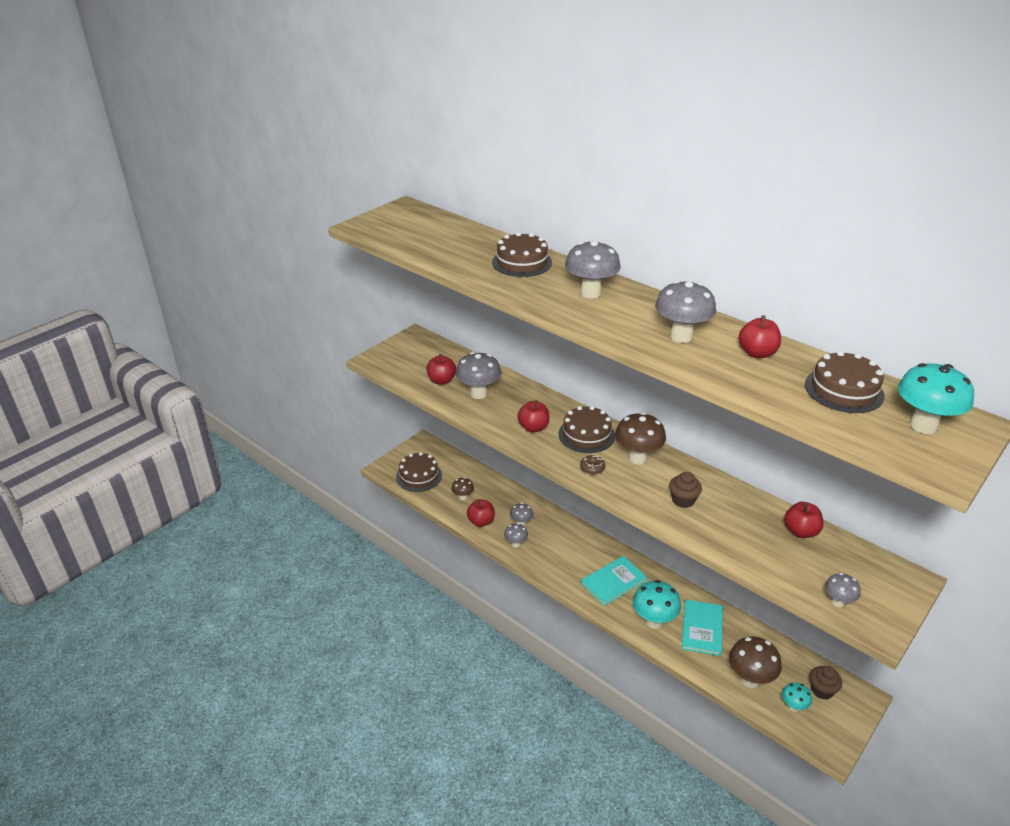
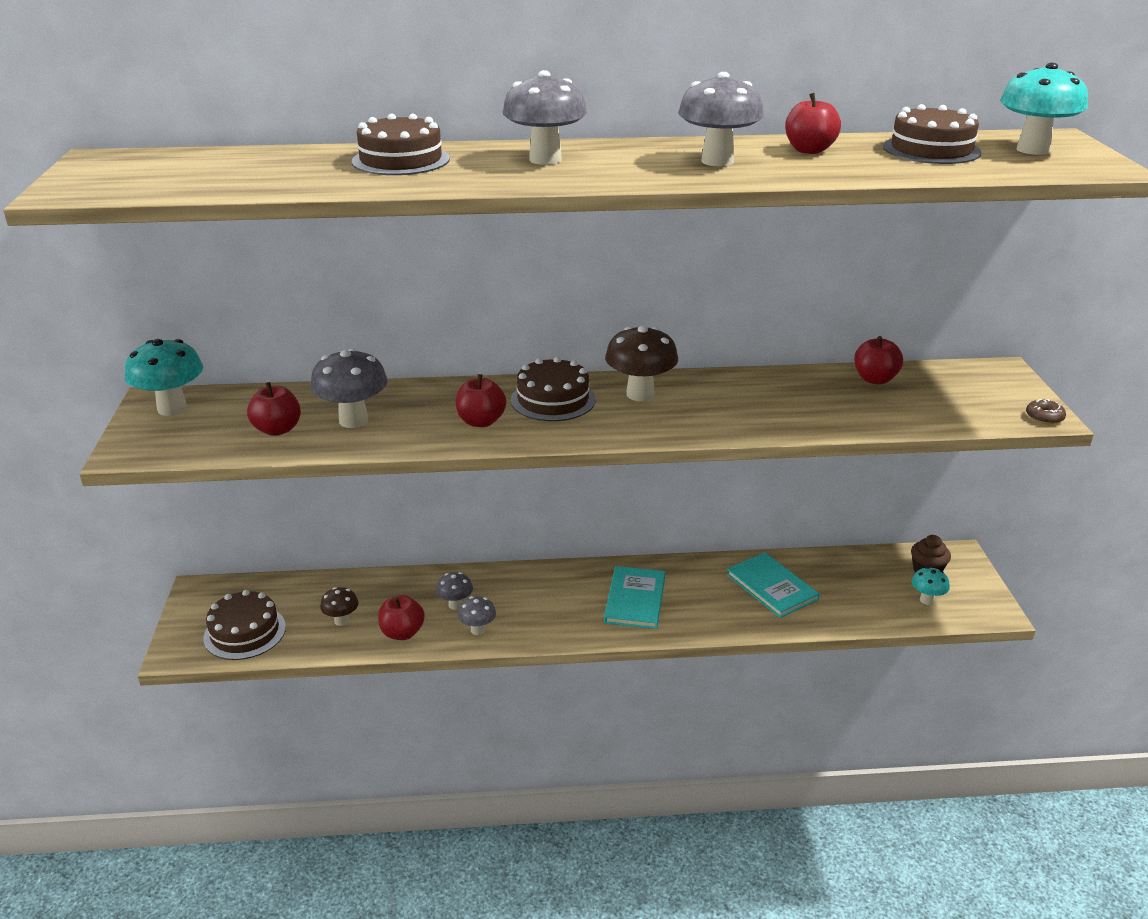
camera: 45 degrees left, 5 degrees down
(592, 468) = (610, 426): brown donut -> brown donut (1044, 417)
(653, 621) = (722, 610): turquoise mushroom -> turquoise mushroom (172, 408)
(683, 500) = (742, 407): brown cupcake -> none
(750, 679) = (867, 602): brown mushroom -> none
(838, 602) = (988, 416): grey mushroom -> none

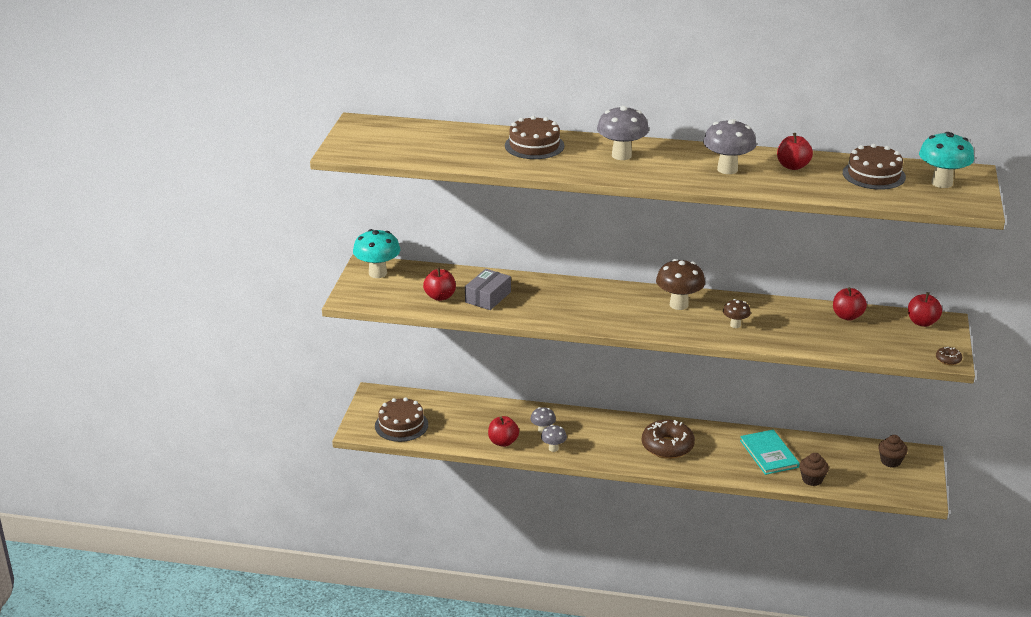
camera: 15 degrees right, 0 degrees up
(341, 621) = (465, 428): brown mushroom -> brown mushroom (735, 325)
(353, 420) = (488, 297): grey mushroom -> grey box
(481, 422) = (567, 309): red apple -> red apple (922, 322)
(553, 400) = (619, 300): brown cake -> none
(635, 599) = (667, 446): turquoise book -> brown donut
(843, 614) = (812, 479): none -> brown cupcake
(926, 600) = (878, 480): turquoise mushroom -> none

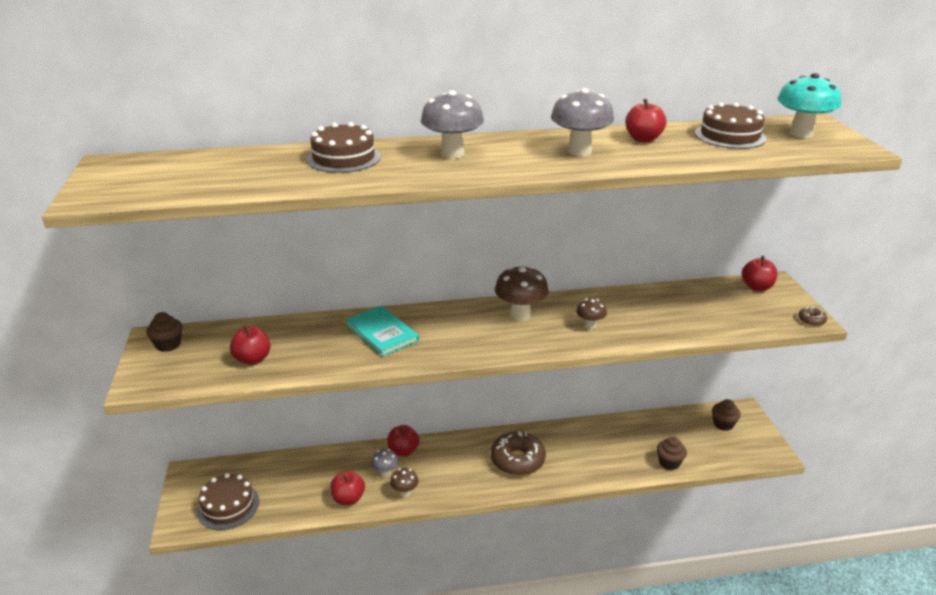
camera: 20 degrees left, 0 degrees up
(377, 273) = (168, 345): turquoise mushroom -> brown cupcake
(488, 297) = (310, 348): grey box -> none
(553, 448) = (405, 493): grey mushroom -> brown mushroom
(769, 454) = (615, 444): turquoise book -> turquoise book (382, 332)
(847, 316) = (687, 294): red apple -> red apple (403, 451)

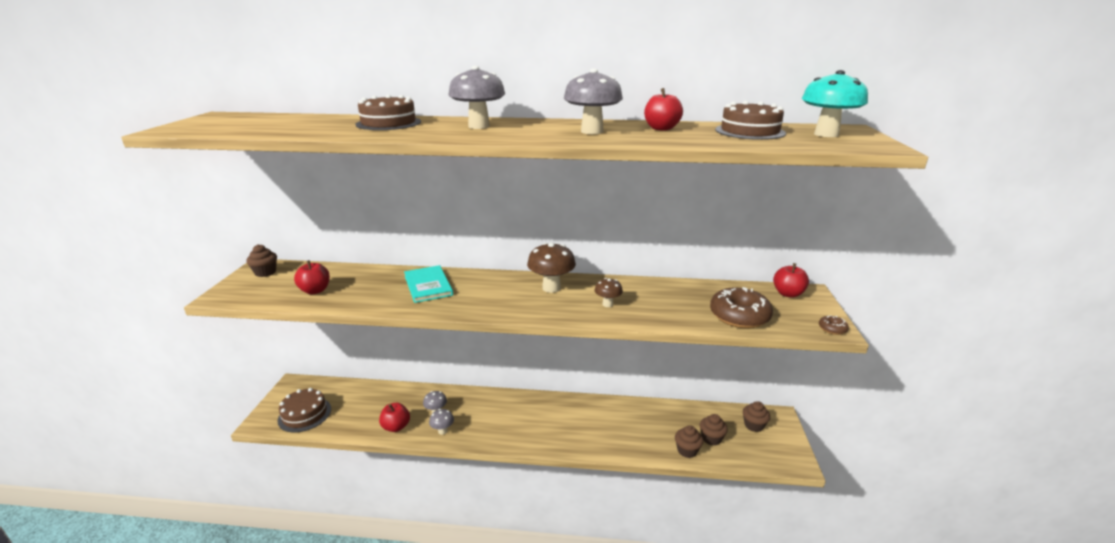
camera: 15 degrees right, 5 degrees down
(403, 451) = (460, 397): red apple -> none
(405, 493) = (442, 431): brown mushroom -> grey mushroom
(517, 460) = (549, 422): brown donut -> brown donut (739, 316)
(688, 446) = (711, 438): none -> brown cupcake

